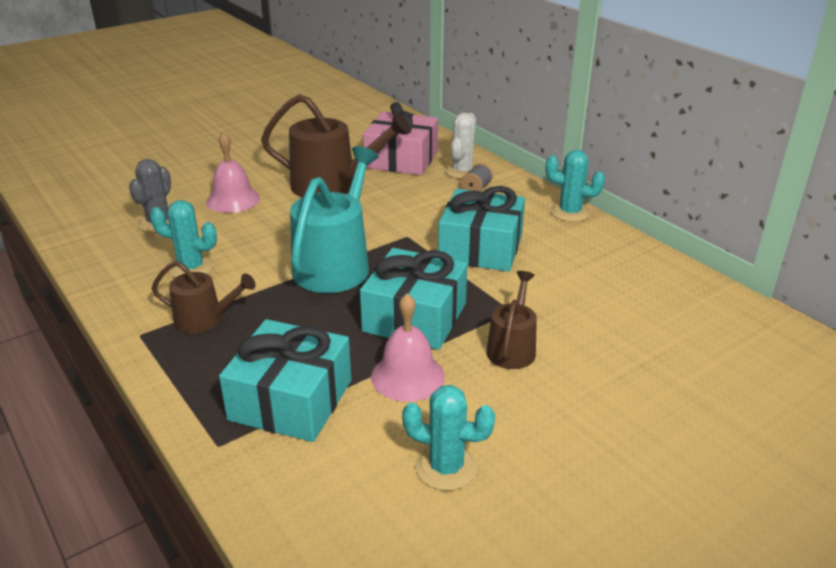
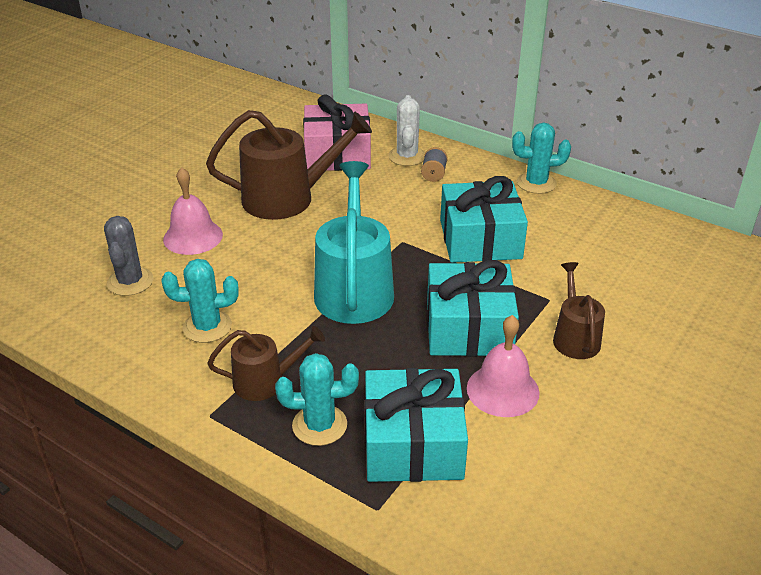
camera: 20 degrees left, 5 degrees up
(446, 467) = (594, 469): turquoise cactus -> turquoise cactus (319, 425)

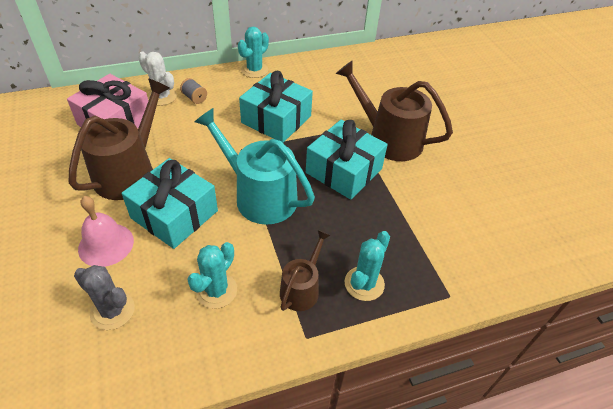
camera: 55 degrees left, 10 degrees up
(413, 443) = (413, 250): turquoise gift -> turquoise gift (174, 214)
(502, 390) = (403, 189): pink bell -> none
(575, 338) = (389, 139): brown watering can -> brown watering can, size x1.80

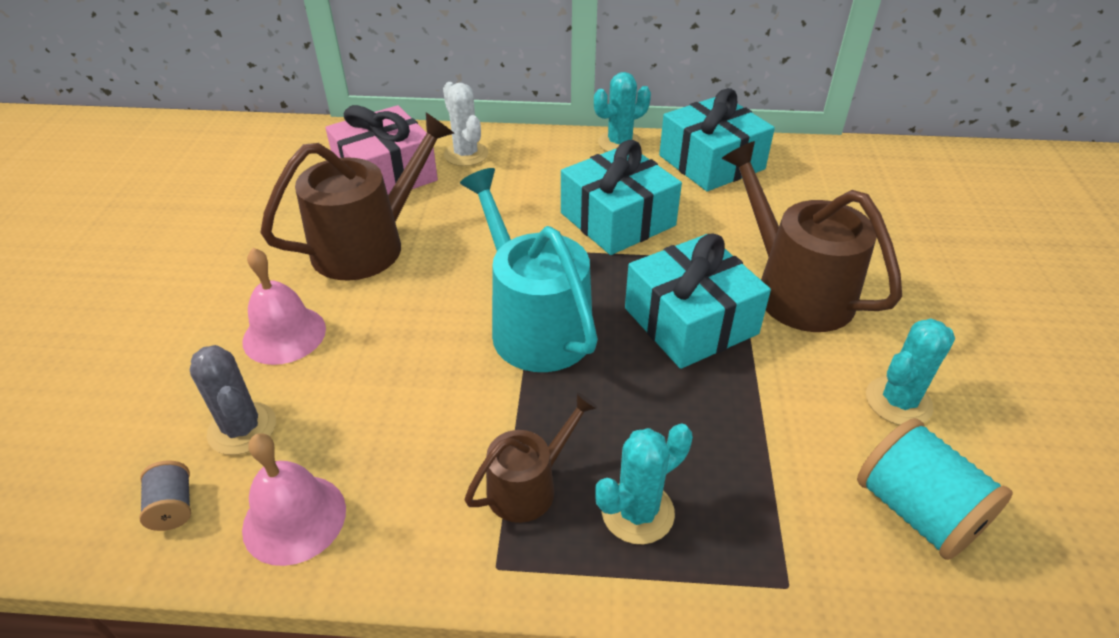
camera: 25 degrees right, 5 degrees down
(174, 214) = (397, 318): turquoise gift -> turquoise gift (711, 162)
(177, 352) = (294, 518): none -> pink bell
(194, 98) = (510, 165): grey spool -> grey spool (173, 507)
(216, 290) = (397, 446): turquoise cactus -> turquoise cactus (898, 401)
(490, 240) = (917, 511): none -> turquoise spool

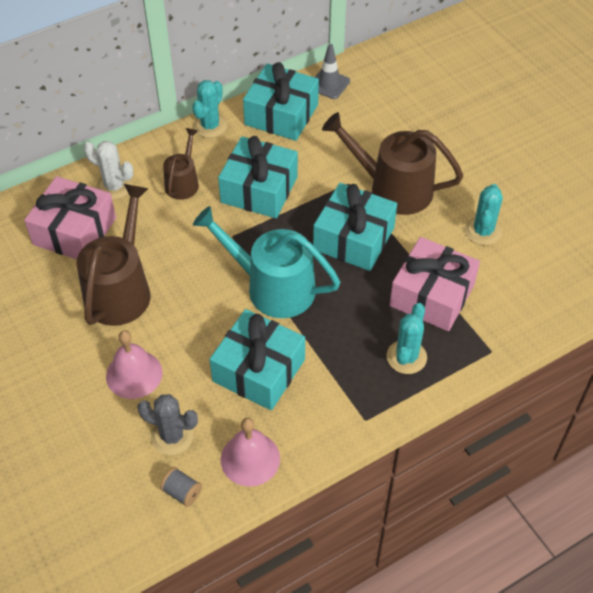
camera: 35 degrees left, 10 degrees up
(421, 411) = (259, 370): none -> turquoise gift
(528, 486) = (347, 375): brown watering can -> brown watering can (183, 183)
(748, 447) = (432, 295): none -> pink gift
(796, 156) = (329, 84): none -> grey traffic cone
(917, 511) = (521, 285): turquoise spool -> none

